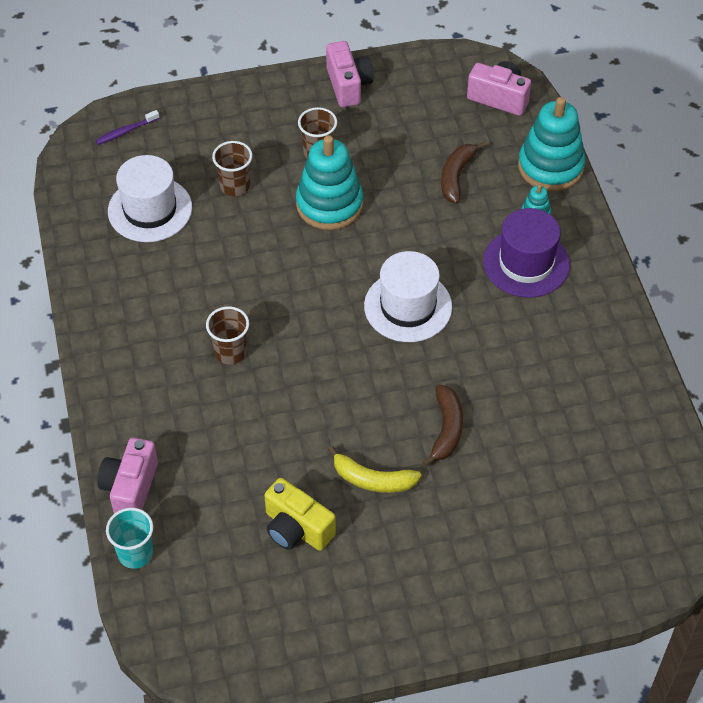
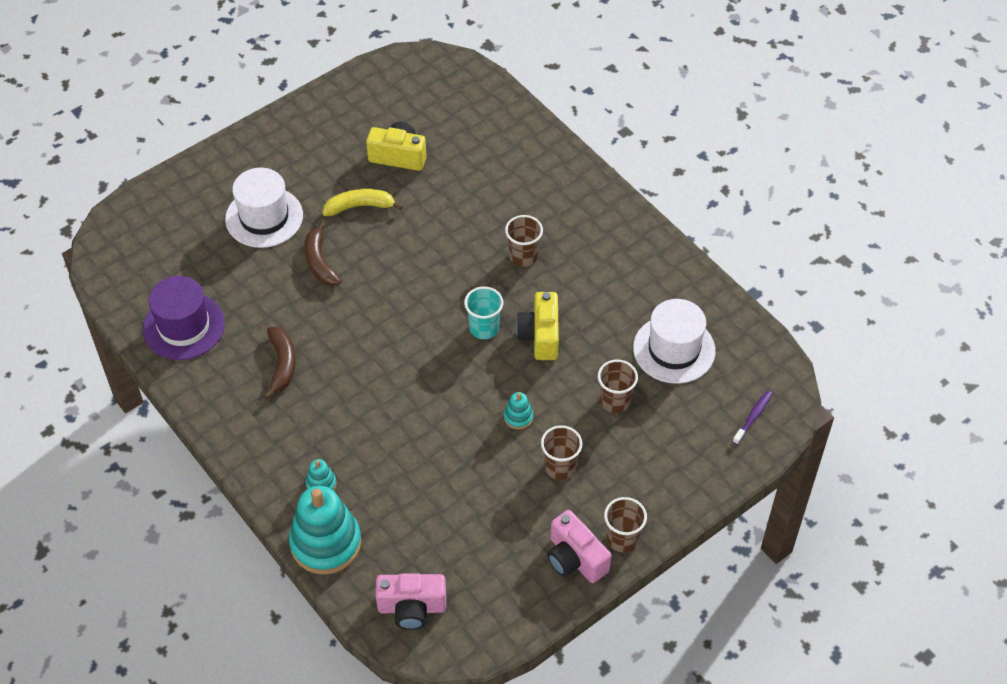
camera: 155 degrees right, 0 degrees up
(130, 488) = (533, 139): pink camera -> none
(135, 553) = (501, 103): turquoise cup -> turquoise cup (484, 328)
(264, 267) = (540, 336): none -> yellow camera
(301, 85) = (622, 539): none -> brown cup
(329, 204) = (518, 417): turquoise stacking toy -> turquoise stacking toy, size x0.44
(408, 306) = (398, 348): white hat -> white hat (264, 217)
(457, 176) = (414, 494): brown banana -> brown banana (282, 364)
(526, 263) = (310, 429): purple hat -> purple hat (184, 326)

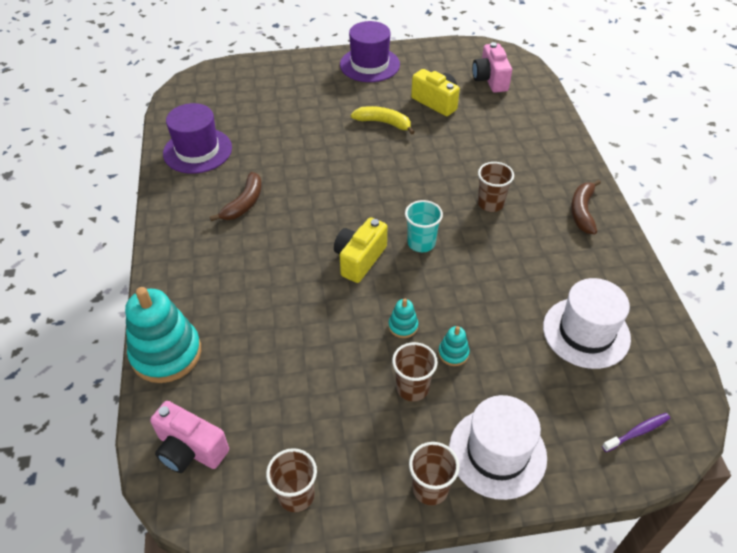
camera: 30 degrees right, 5 degrees down
(264, 217) = (309, 105): white hat -> white hat (497, 452)
(293, 135) = (369, 64): none -> purple hat
(320, 262) = (327, 147): brown banana -> brown banana (582, 211)
(321, 484) = (201, 304): turquoise stacking toy -> turquoise stacking toy (453, 353)
(540, 336) = (466, 269): yellow camera -> yellow camera (359, 259)
(575, 558) = (371, 483): pink camera -> pink camera (490, 80)
(615, 401) = (501, 353): brown cup -> brown cup (296, 495)

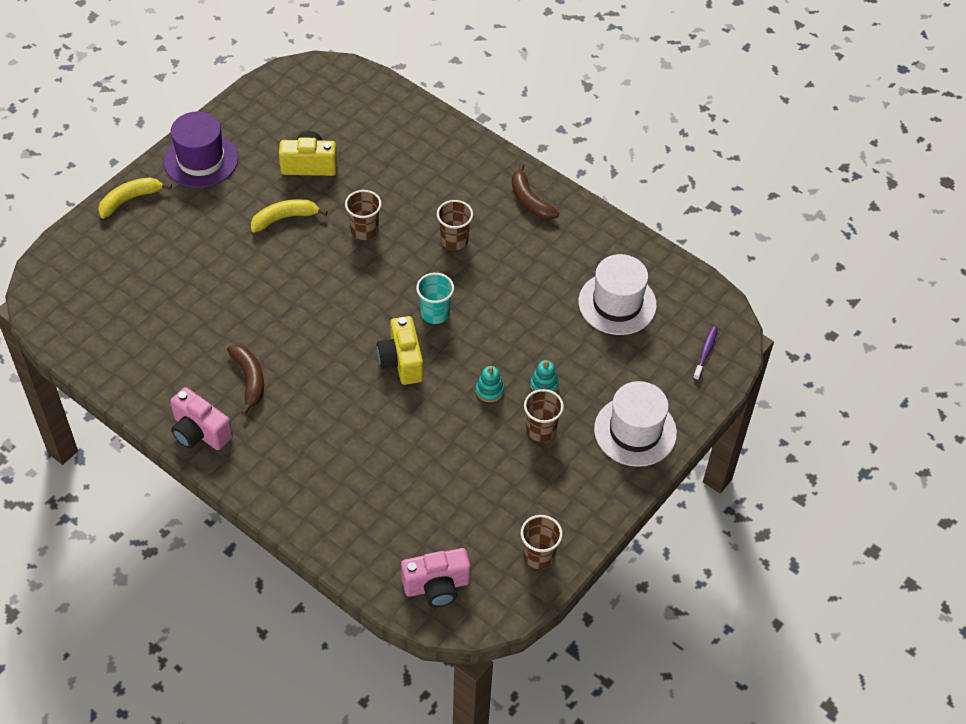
camera: 45 degrees left, 5 degrees up
(166, 353) = (338, 541): turquoise stacking toy -> none
(197, 150) = (142, 360): purple hat -> none
(302, 63) = (130, 200): none -> yellow banana
(430, 488) = (616, 485): brown cup -> brown cup (364, 230)
(490, 80) = (333, 108): pink camera -> pink camera (200, 432)

